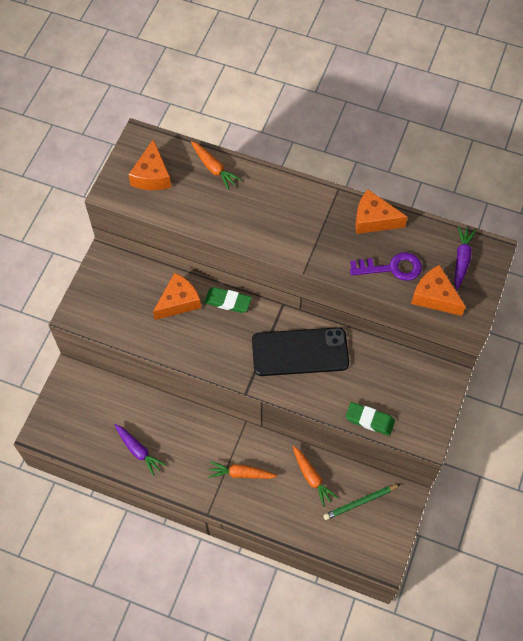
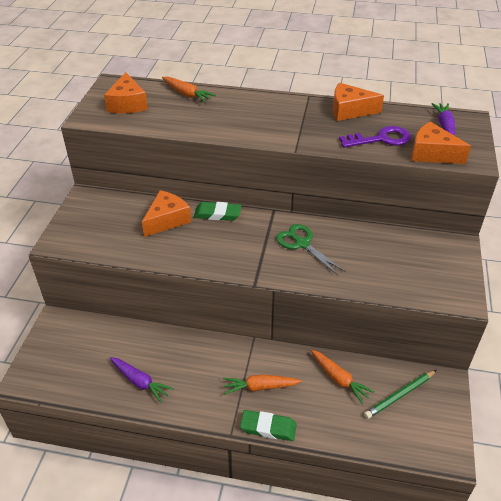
camera: 10 degrees left, 20 degrees down
(300, 352) = (302, 244): black phone -> green scissors
(369, 420) = (394, 290): green eraser -> green eraser (268, 427)

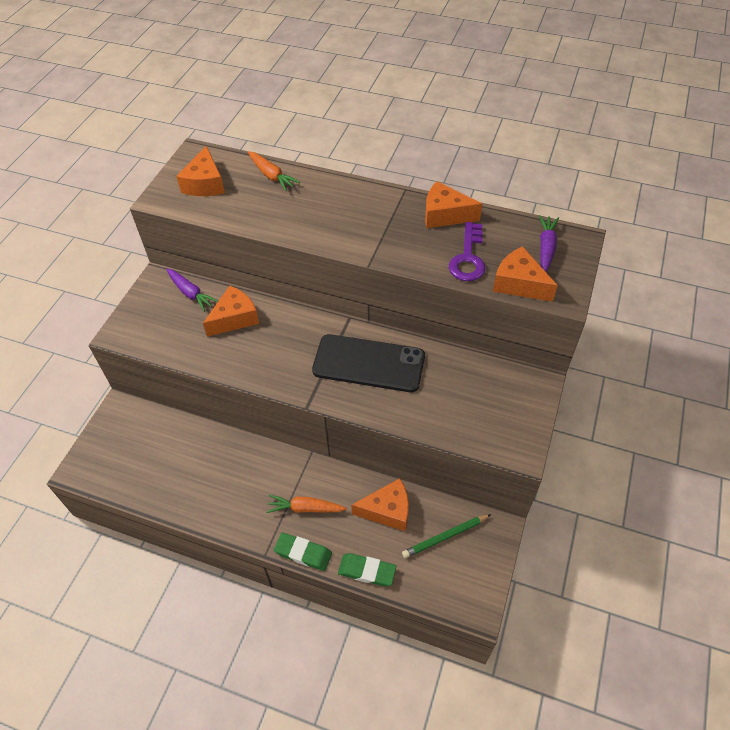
camera: 10 degrees right, 10 degrees up
(140, 382) = (188, 487): purple carrot -> purple carrot (191, 293)
(217, 214) = (289, 316): green eraser -> green eraser (367, 571)
(302, 244) = (369, 363): green scissors -> black phone
(339, 379) = (387, 510): orange carrot -> orange cheese
(381, 139) = (468, 258): purple key -> purple key turned 105 degrees clockwise

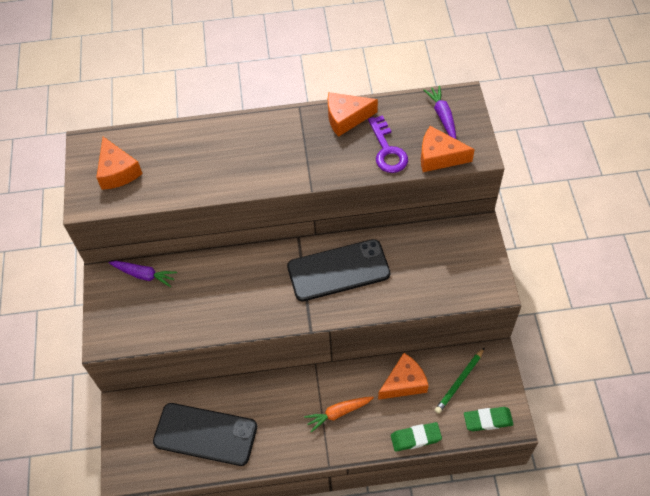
camera: 25 degrees left, 5 degrees up
(172, 467) = (205, 434): none -> black phone
(234, 318) = (199, 281): orange cheese -> none
(271, 176) = (174, 139): orange carrot -> none
(303, 553) = (358, 449): green eraser -> green eraser (488, 420)

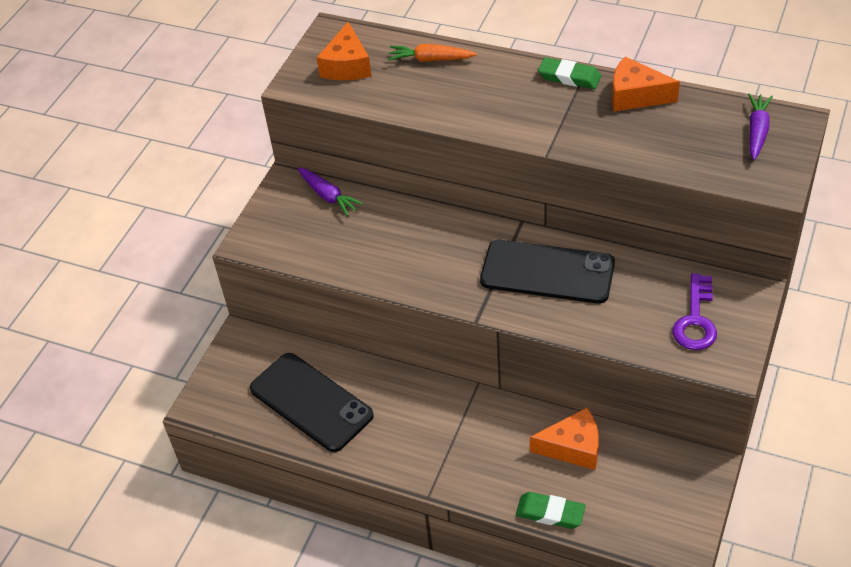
camera: 30 degrees right, 10 degrees down
(338, 413) = (473, 445): orange carrot -> orange carrot (430, 59)
(387, 150) = (664, 144): purple key -> purple key (695, 320)
(439, 157) = (724, 172): orange cheese -> none
(459, 382) = (643, 476): green pencil -> none
(488, 420) = (654, 534): green eraser -> green eraser (569, 77)

